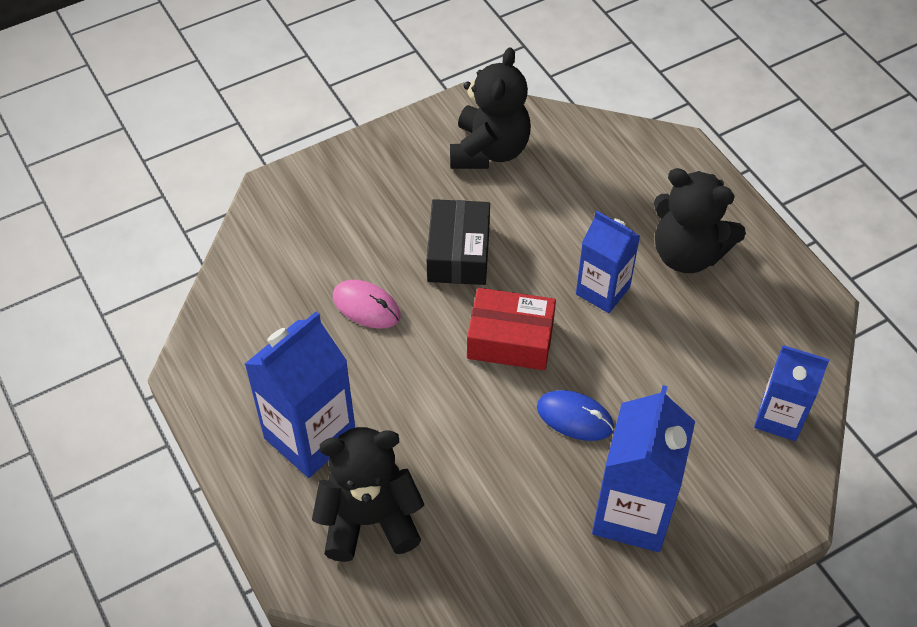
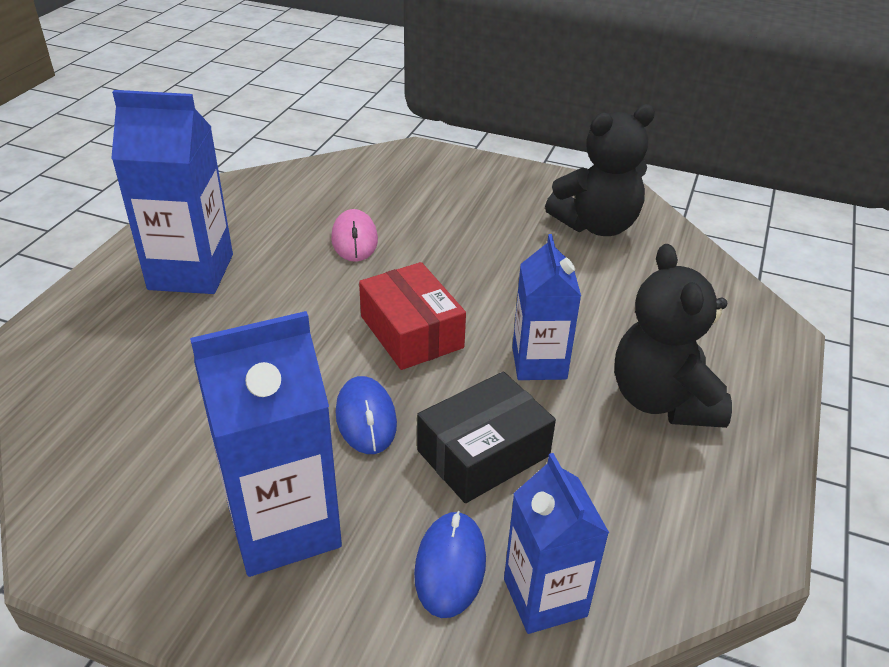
camera: 50 degrees right, 15 degrees down
(369, 520) = (129, 343): black teddy bear -> none
(458, 253) = (468, 259): black box -> black box (483, 453)
(726, 447) = (450, 566): none -> blue mouse

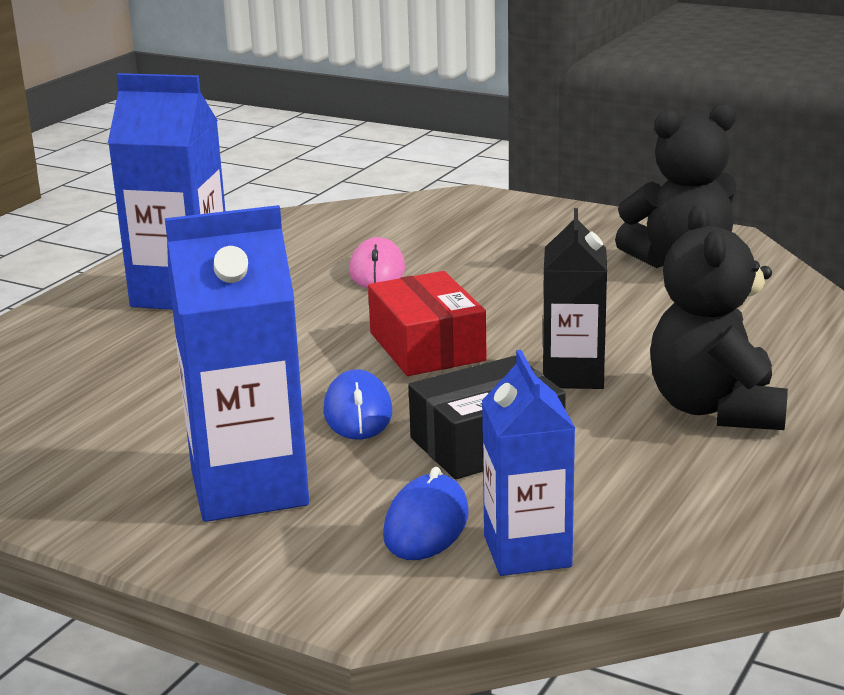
camera: 10 degrees right, 15 degrees down
(539, 363) = (573, 375): blue carton -> black carton

